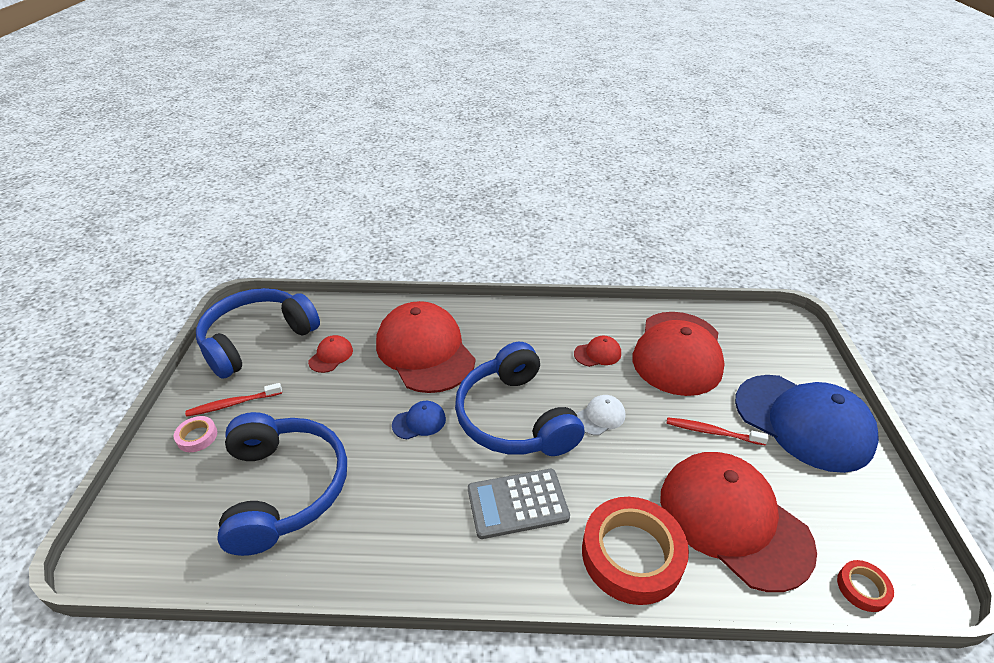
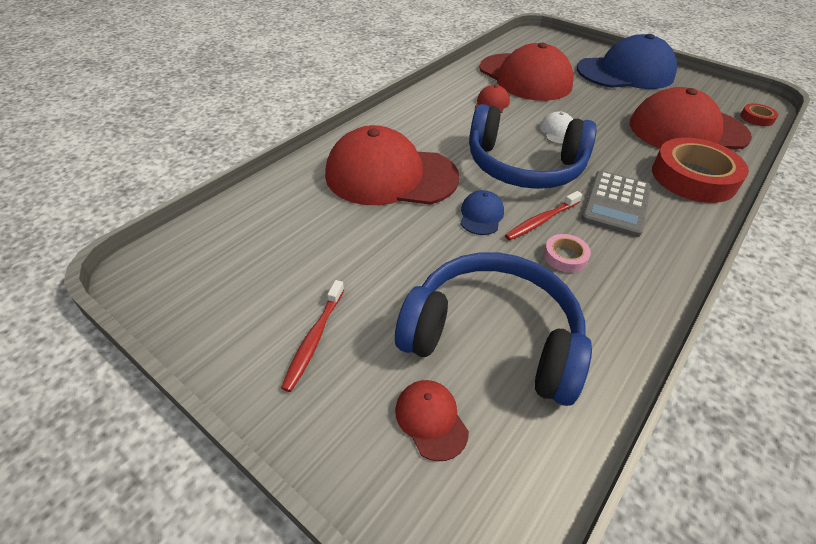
camera: 55 degrees left, 5 degrees up
(197, 437) = (339, 392): pink tape -> pink tape (565, 256)
(257, 340) = (220, 280): blue headphones -> none
(331, 356) = (324, 234): red cap -> red cap (431, 420)
(712, 432) = (609, 101): red toothbrush -> red toothbrush (541, 220)

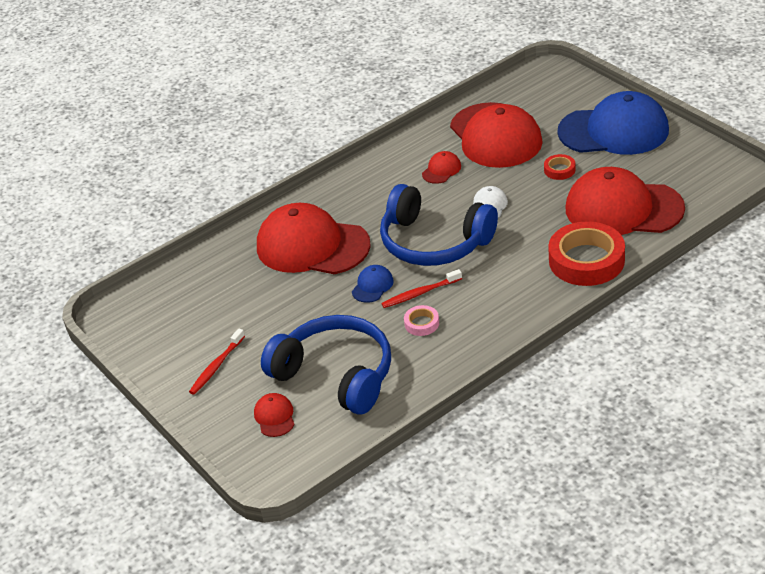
camera: 20 degrees right, 5 degrees down
(616, 204) = (494, 282): grey calculator -> none
(756, 118) = (713, 196): red tape -> red tape (559, 170)

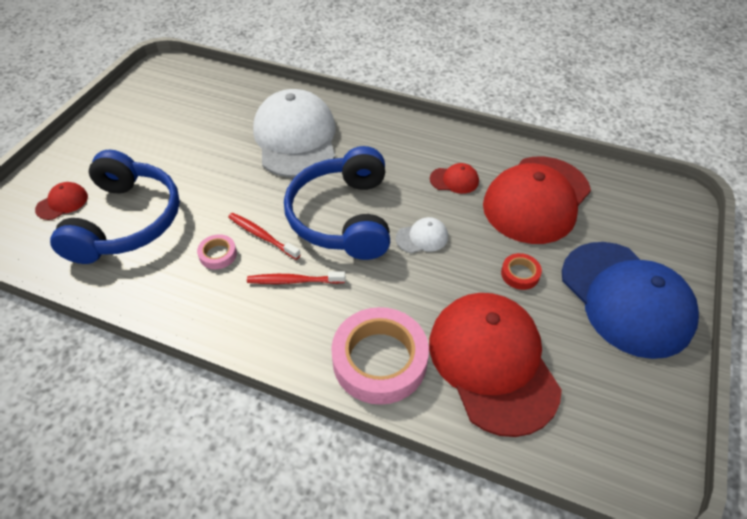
camera: 55 degrees right, 10 degrees up
(216, 366) = (119, 143): red toothbrush -> red toothbrush (294, 281)
(312, 246) = (295, 138): red cap -> white cap
(372, 286) = (258, 198): blue cap -> none
(586, 260) = (379, 360): red tape -> pink tape

